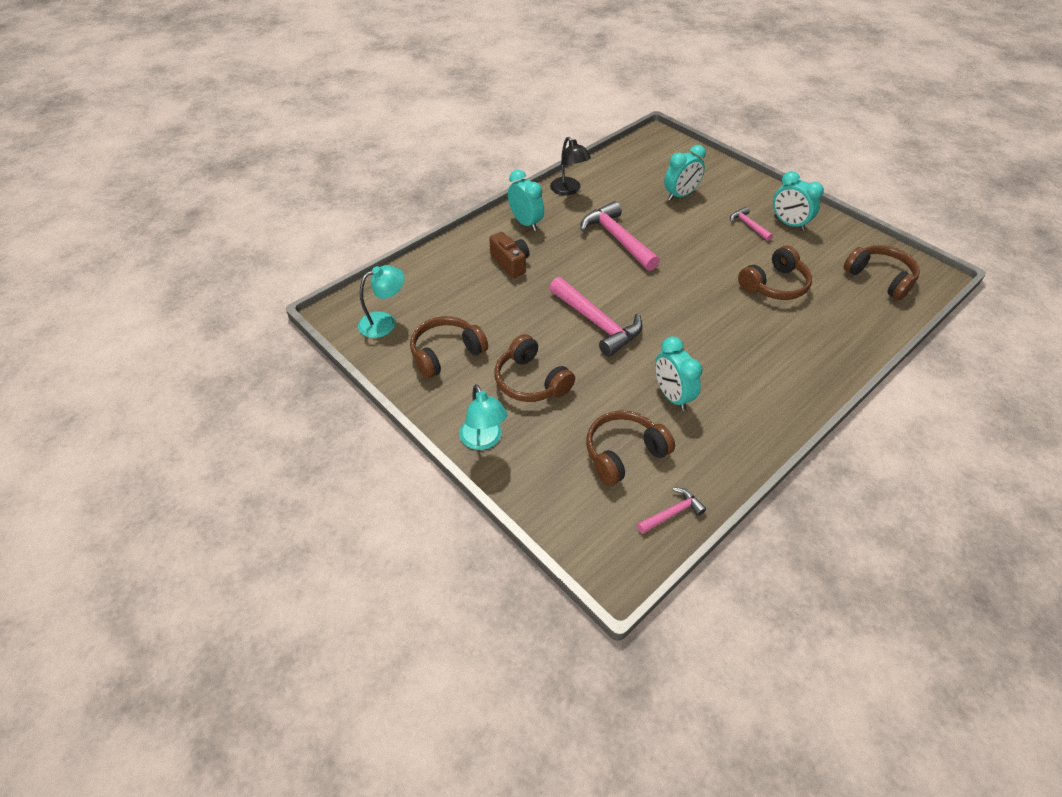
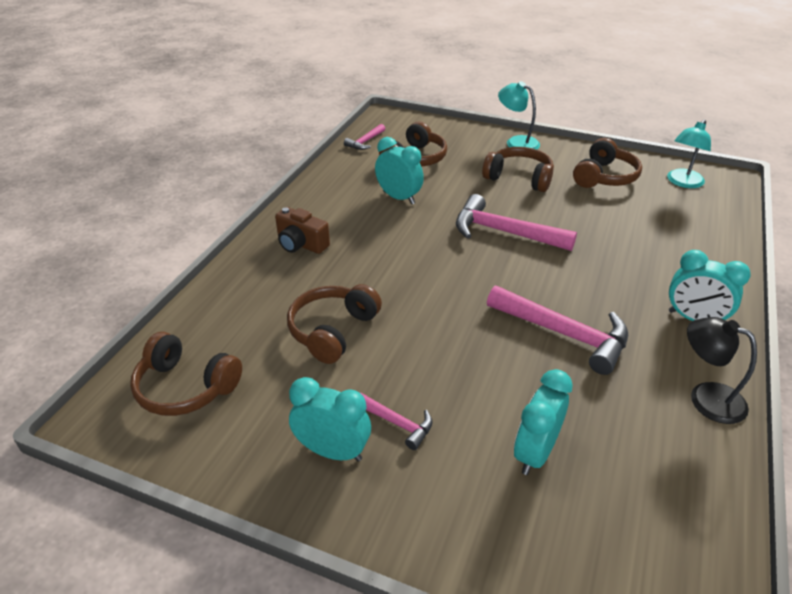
camera: 155 degrees right, 10 degrees down
(510, 263) = (648, 263): brown camera -> brown camera (301, 244)

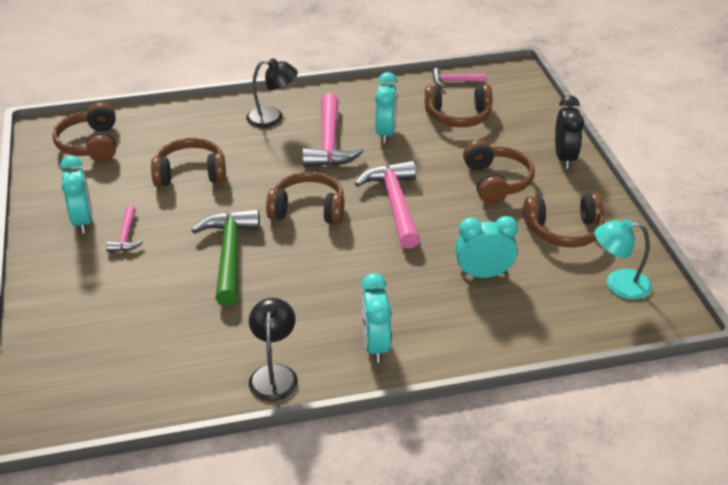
camera: 55 degrees right, 0 degrees up
(301, 244) = (272, 118): brown camera -> black lamp
(468, 280) = (308, 209): none -> brown headphones
(497, 356) = (229, 254): none -> green hammer
(516, 142) = (564, 158): turquoise lamp -> black clock
(535, 453) = (145, 304): turquoise clock -> turquoise clock (483, 274)
(564, 334) = (285, 279): pink hammer -> pink hammer (329, 143)

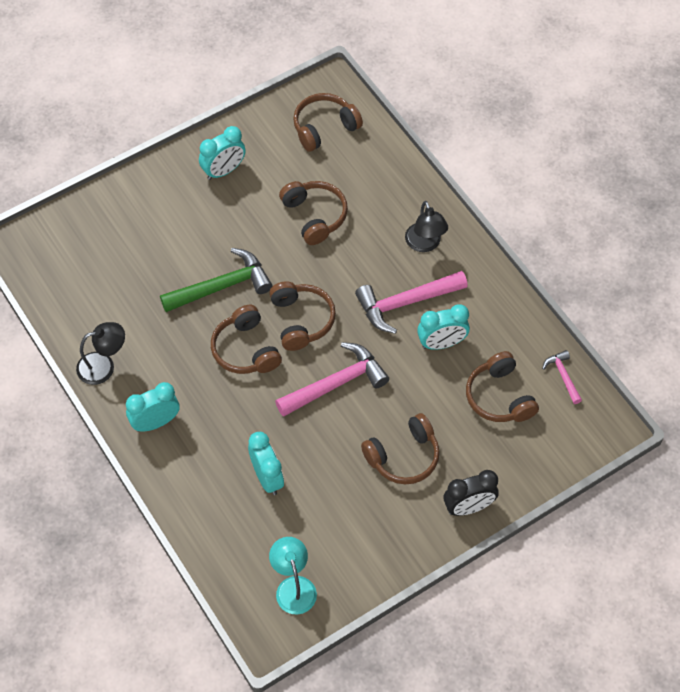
camera: 70 degrees right, 20 degrees up
(126, 236) = (217, 207): pink hammer -> none
(564, 231) = (352, 529): brown headphones -> brown headphones (245, 350)

